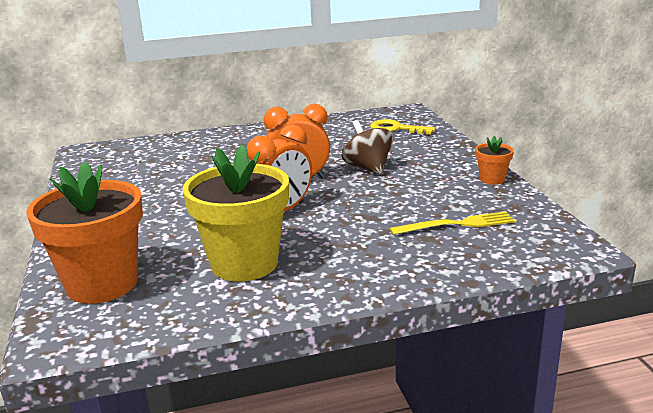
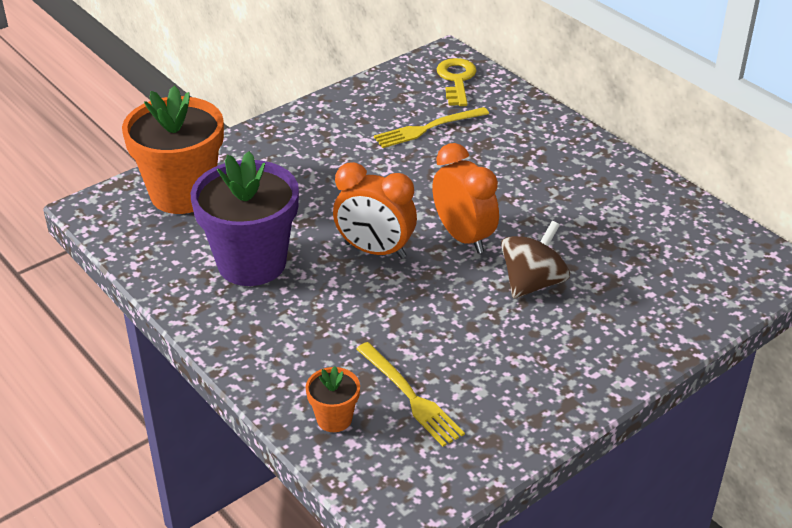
camera: 65 degrees right, 15 degrees up
(160, 170) = (428, 128): none -> yellow fork
(244, 263) = (251, 263): yellow flower pot -> purple flower pot
(396, 129) = (692, 273): yellow key -> yellow key (456, 79)
(492, 179) = (564, 405): orange flower pot -> orange flower pot (334, 419)

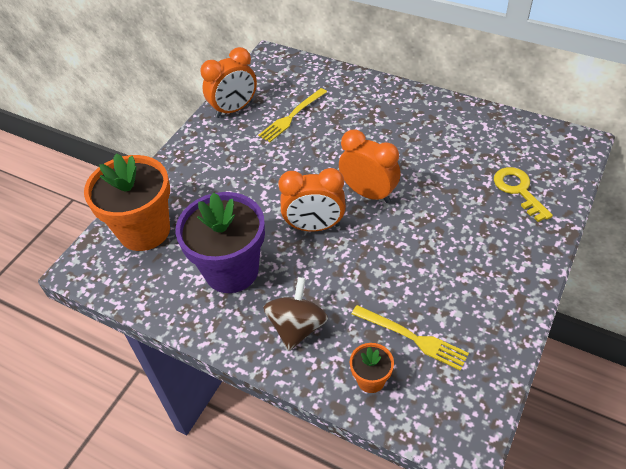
camera: 20 degrees left, 10 degrees up
(364, 101) = (234, 109): none -> orange clock
(456, 79) = (288, 72): yellow key -> yellow key (518, 190)
(532, 283) = (436, 212): brown spinning top -> brown spinning top (297, 327)

